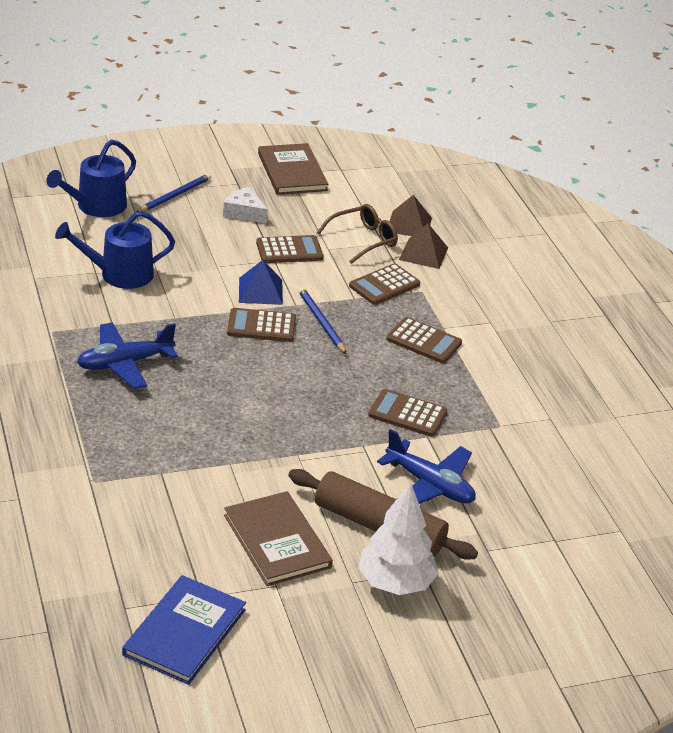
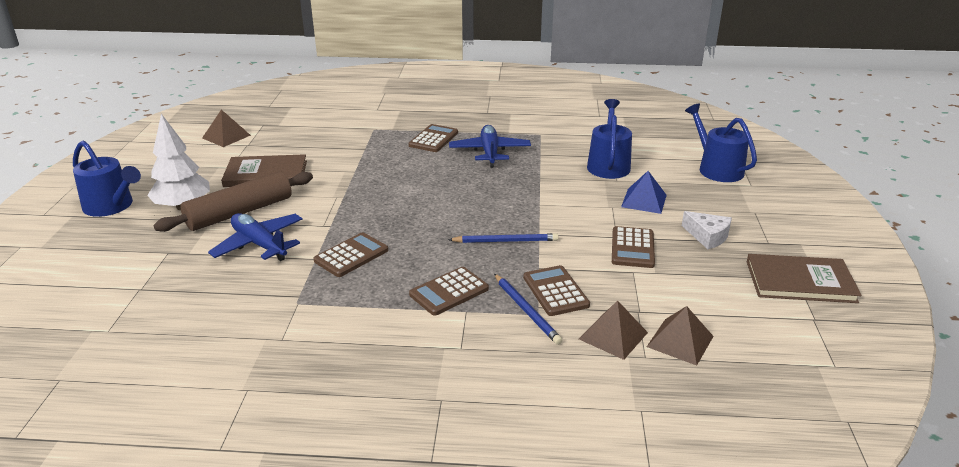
camera: 115 degrees right, 5 degrees down
(174, 196) = (738, 205): blue pencil -> blue pencil (526, 310)
(185, 632) = (226, 136): blue book -> brown pyramid
(244, 212) = (707, 236): white cheese -> white cheese turned 75 degrees clockwise
(260, 291) = (566, 220): blue pyramid -> blue pyramid (644, 200)
(261, 326) = (512, 211): brown calculator -> brown calculator (433, 139)
(363, 240) = (647, 298): brown glasses -> none
(430, 485) = (259, 244): blue plane -> blue plane turned 75 degrees clockwise
(434, 653) = (111, 206): none -> blue watering can

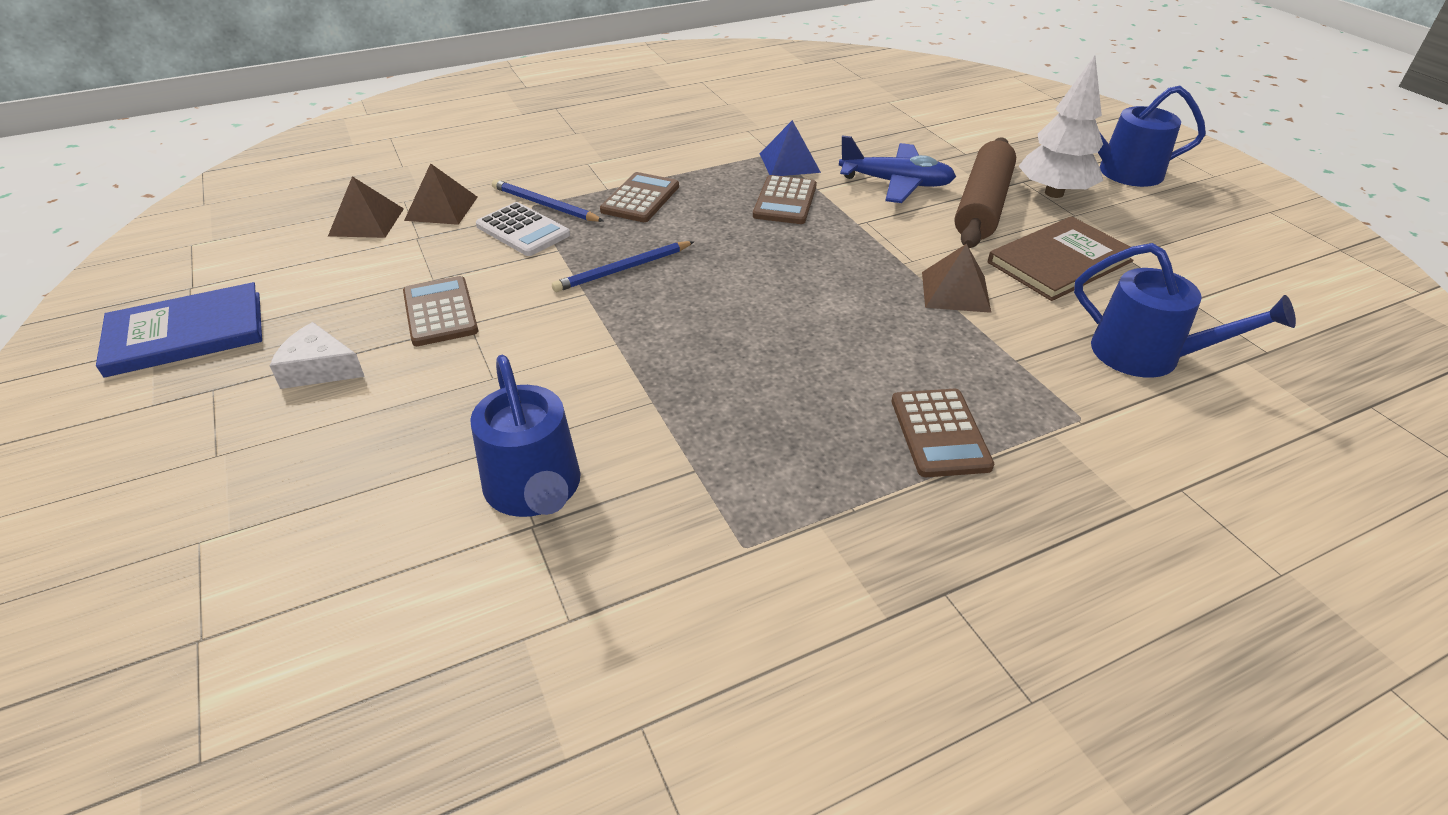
camera: 150 degrees right, 10 degrees up
(226, 136) = (1253, 304): brown pyramid -> brown pyramid (955, 291)
(489, 152) = (797, 436): blue plane -> none
(555, 291) = (523, 230): brown calculator -> white calculator
(644, 200) = (438, 411): blue pyramid -> blue pyramid (789, 163)
(717, 169) = (272, 575): blue watering can -> blue watering can (1146, 355)
(800, 281) = (186, 333): brown book -> blue book

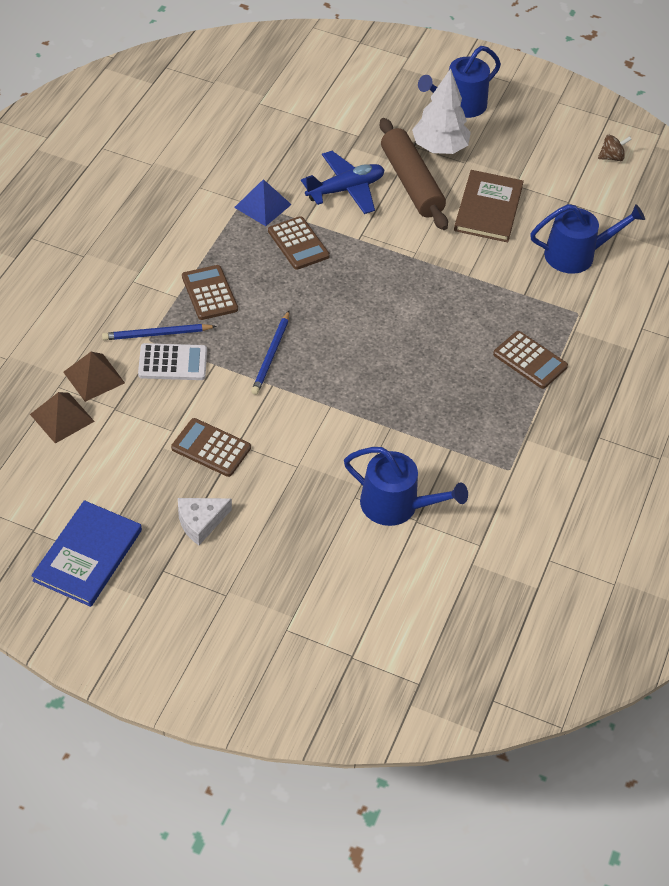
camera: 45 degrees left, 10 degrees up
(955, 291) = (457, 263): brown pyramid -> none
(1310, 285) = (611, 157): none -> brown spinning top

